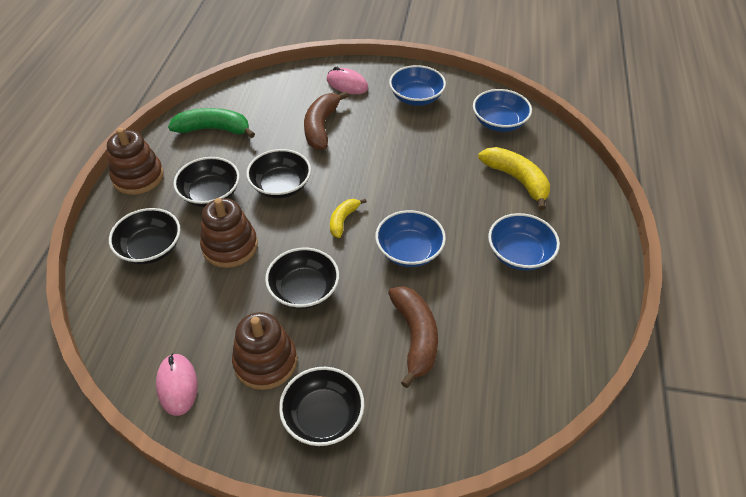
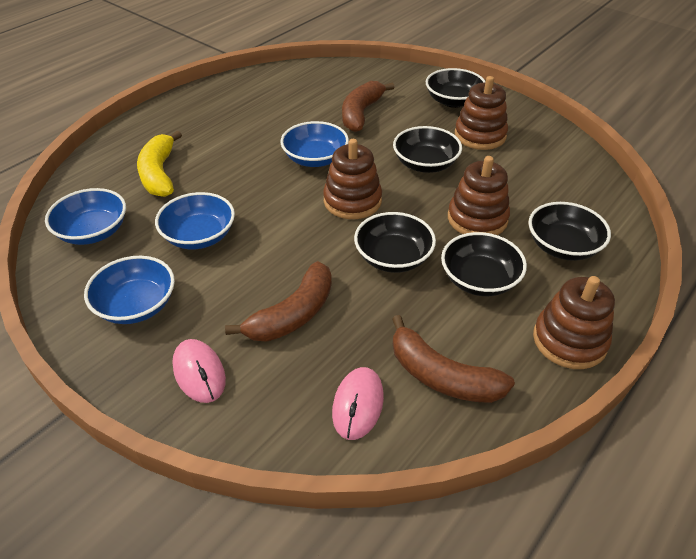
camera: 150 degrees left, 5 degrees down
(177, 385) = (553, 144): pink mouse -> pink mouse (358, 405)
(213, 129) = (442, 376): green banana -> brown banana
(343, 220) = (352, 201): yellow banana -> brown stacking toy
(519, 254) = (232, 127): blue bowl -> blue bowl (199, 236)

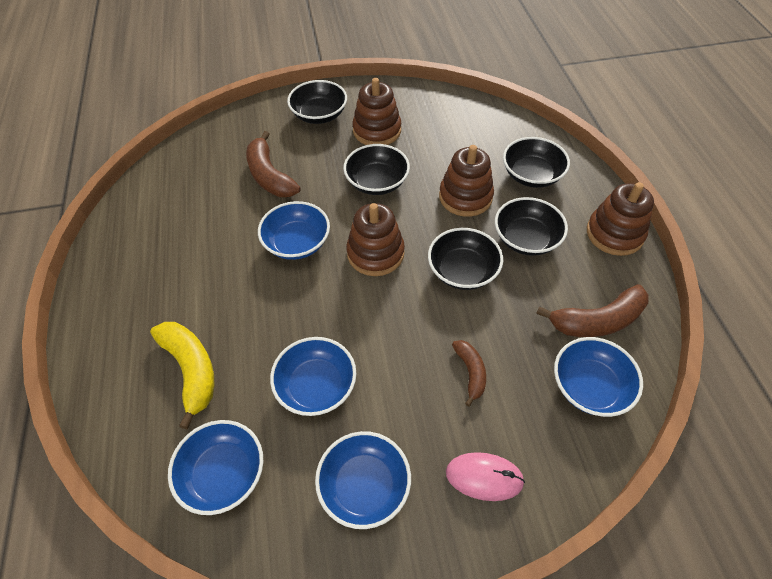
camera: 50 degrees left, 10 degrees up
(159, 174) = (191, 370): yellow banana -> yellow banana turned 150 degrees counterclockwise
(293, 314) = (470, 372): brown banana -> brown banana, size x0.58
(358, 405) = (589, 387): pink mouse -> blue bowl

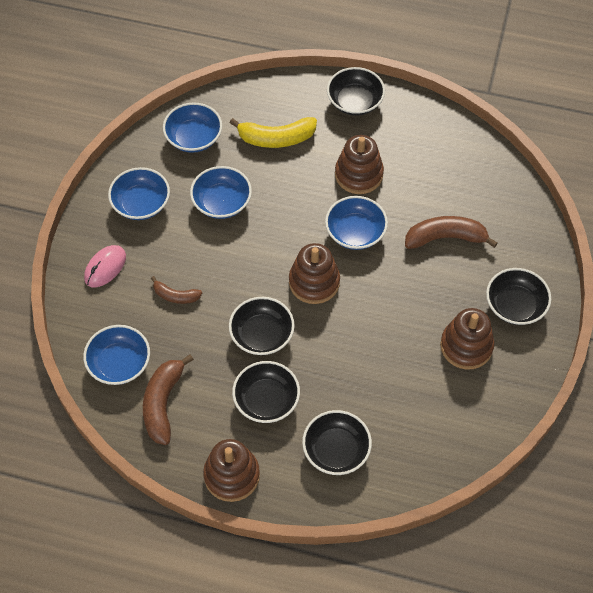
camera: 115 degrees right, 5 degrees up
(377, 182) = (394, 316): black bowl -> black bowl (355, 102)
(465, 197) = (339, 378): brown stacking toy -> brown stacking toy (358, 174)

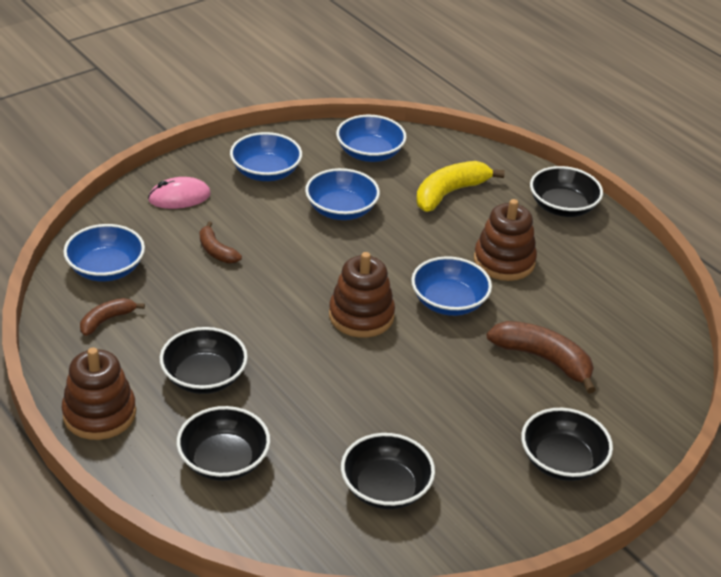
camera: 35 degrees right, 20 degrees down
(163, 403) = (107, 320): brown banana -> brown banana, size x0.58
(262, 335) = (261, 325): black bowl -> black bowl (385, 488)
(276, 138) = (449, 193): yellow banana -> yellow banana turned 105 degrees clockwise
(466, 346) = (465, 462): brown stacking toy -> none

